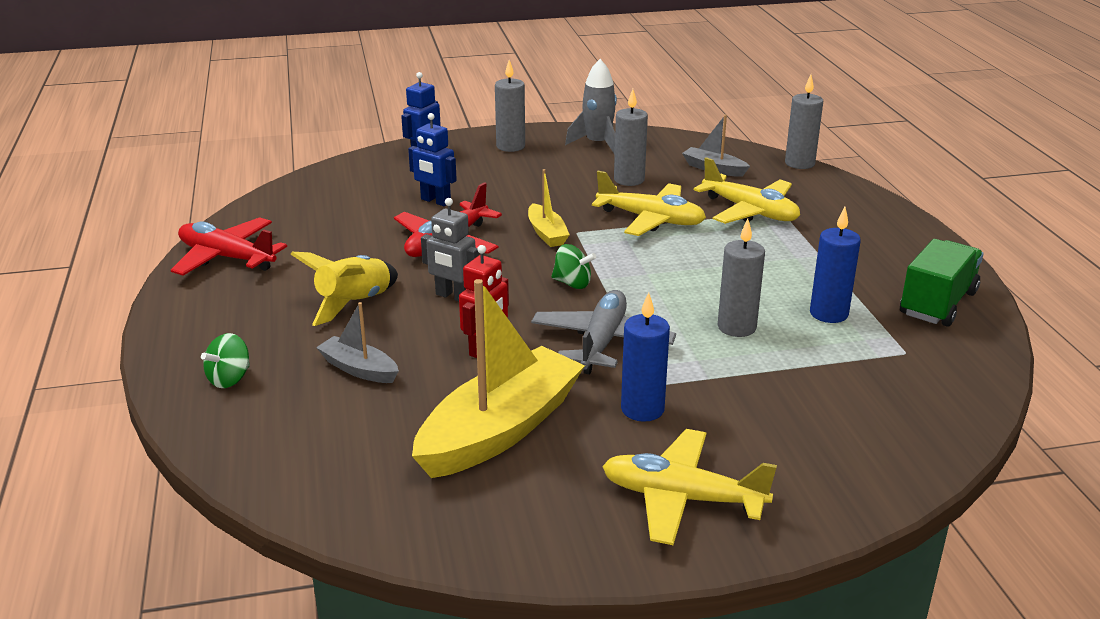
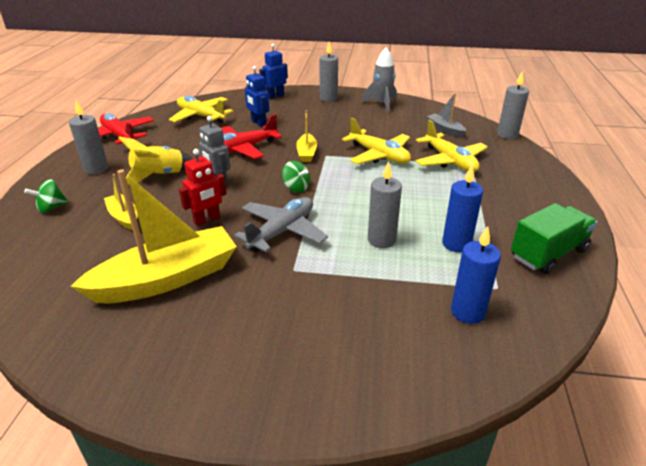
camera: 20 degrees right, 5 degrees up
(359, 369) = (124, 217): grey boat -> yellow boat
(629, 180) = (384, 128): grey candle -> grey candle (96, 169)
(642, 409) = (270, 286): blue candle -> blue candle (467, 312)
(682, 498) = (241, 366): yellow plane -> yellow plane (201, 116)

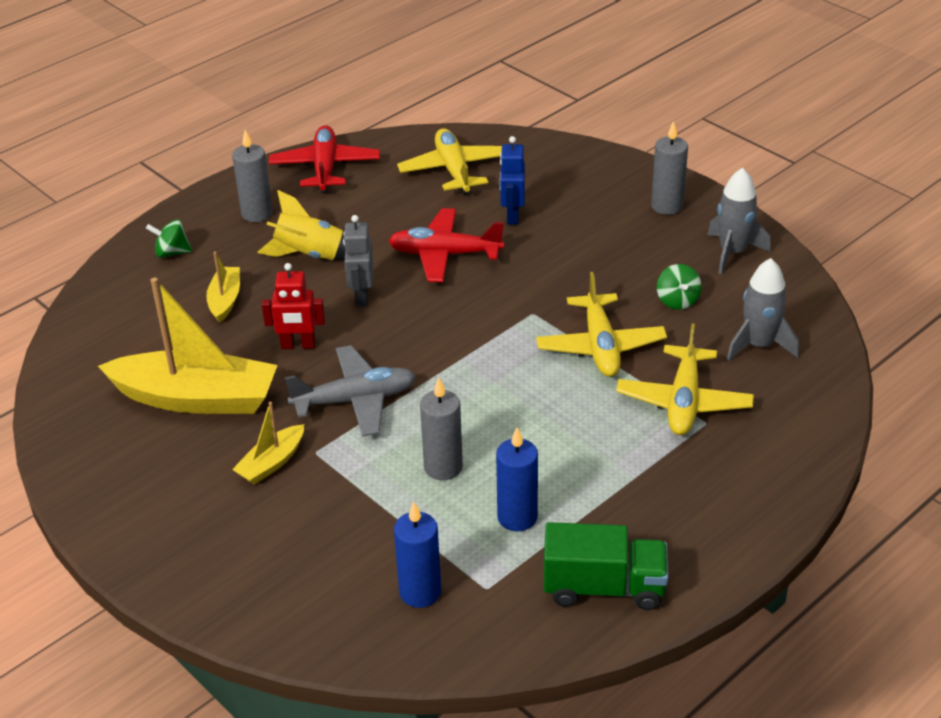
camera: 40 degrees right, 5 degrees up
(275, 96) = (595, 169): blue robot -> none
(296, 188) = (437, 347): green spinning top -> green spinning top (677, 301)
(306, 153) = (512, 298): yellow boat -> yellow boat (271, 463)
(445, 130) = (759, 345): grey boat -> grey rocket
(507, 135) = (842, 399): grey candle -> none

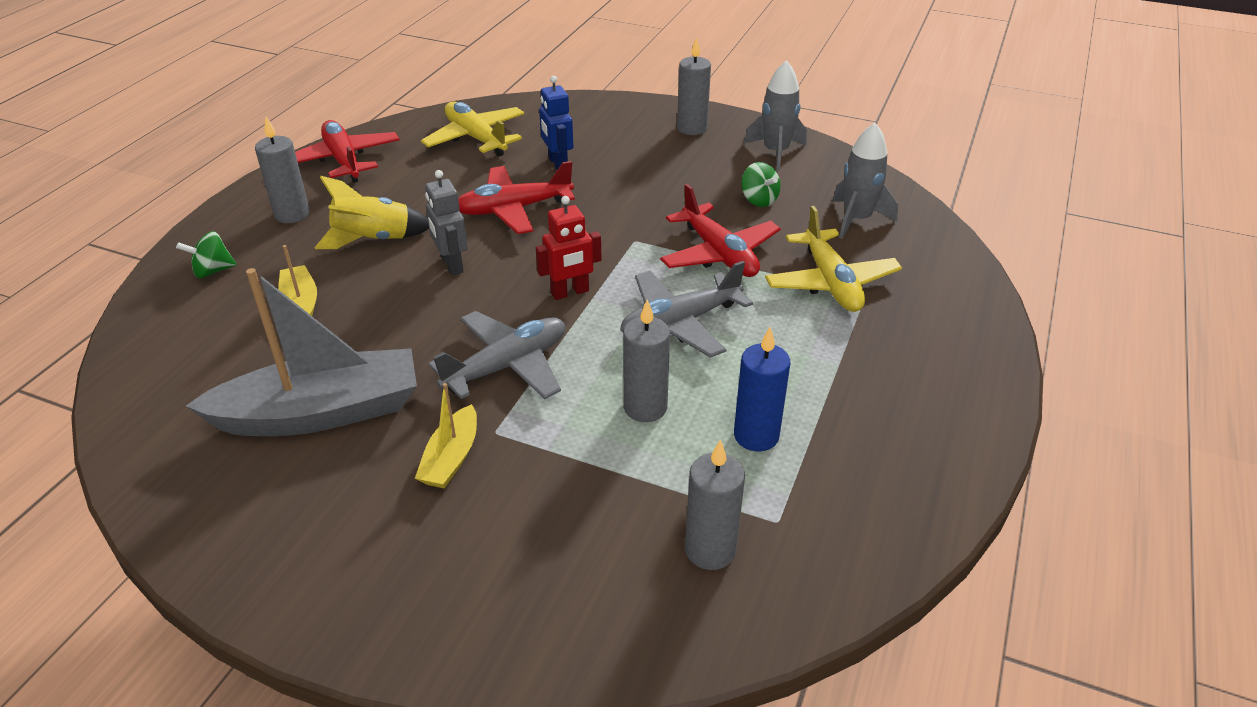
camera: 25 degrees left, 0 degrees up
(197, 398) = (321, 412): yellow boat -> grey boat
(298, 345) = (410, 328): red robot -> red robot (570, 292)
(420, 592) = (710, 550): blue candle -> grey candle
(521, 402) = (680, 323): none -> grey plane
(600, 346) = (719, 254): yellow plane -> red plane
(604, 587) = (893, 480): green truck -> none

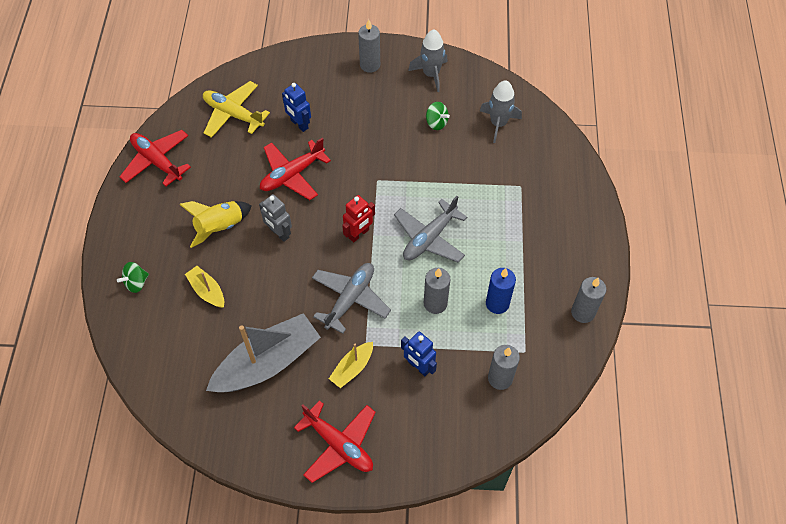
camera: 20 degrees left, 20 degrees up
(292, 214) = (154, 221): grey candle -> grey candle (583, 312)
(451, 458) = (352, 368): yellow boat -> yellow boat turned 45 degrees clockwise
(567, 488) = (418, 366): none -> blue robot
(719, 254) = (430, 177): red plane -> red plane (339, 444)
(830, 282) = (499, 181): yellow plane -> none

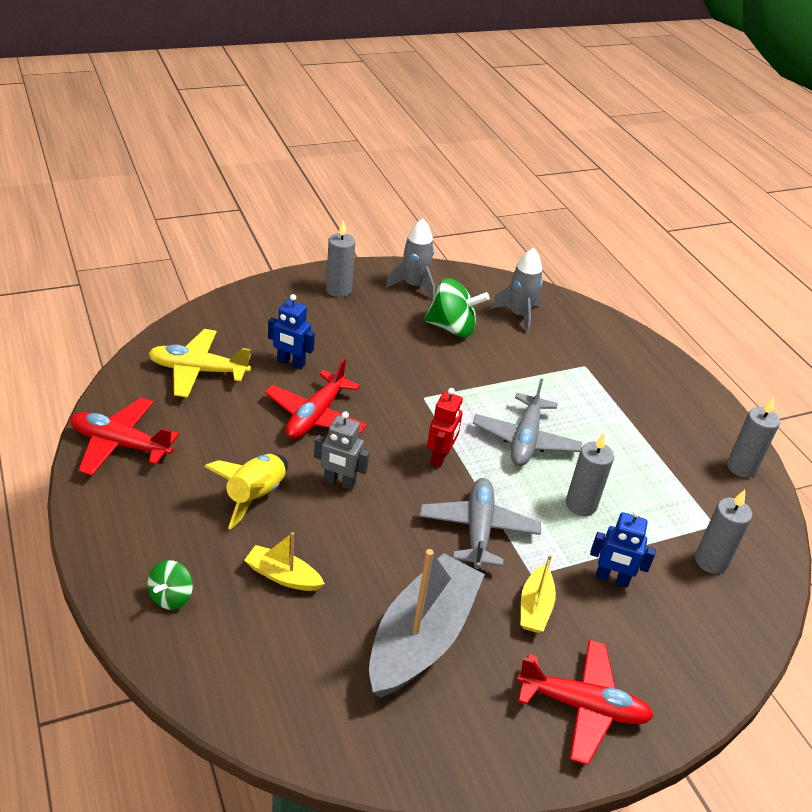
camera: 30 degrees left, 20 degrees down
(436, 123) = (452, 328): green spinning top -> green spinning top, size x1.76
(497, 303) = (648, 485): blue candle -> none

